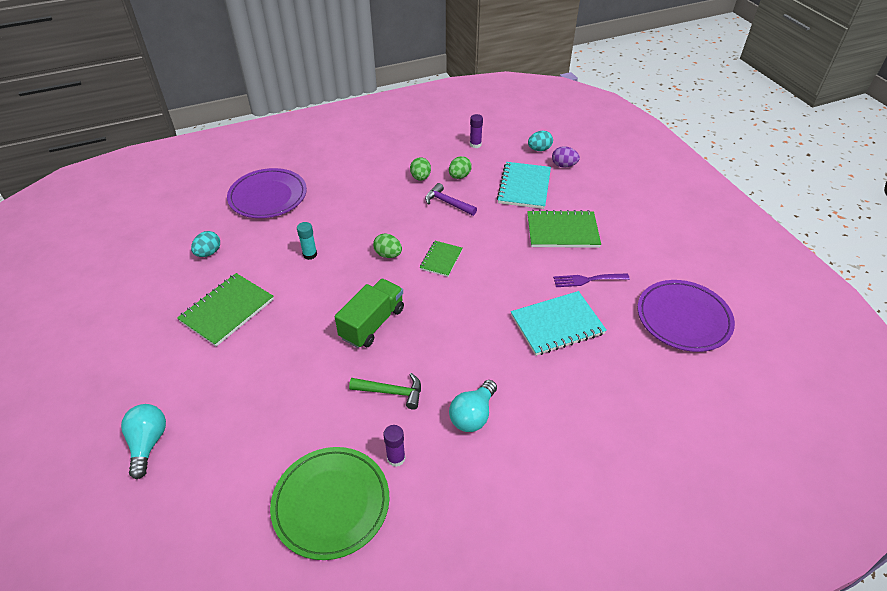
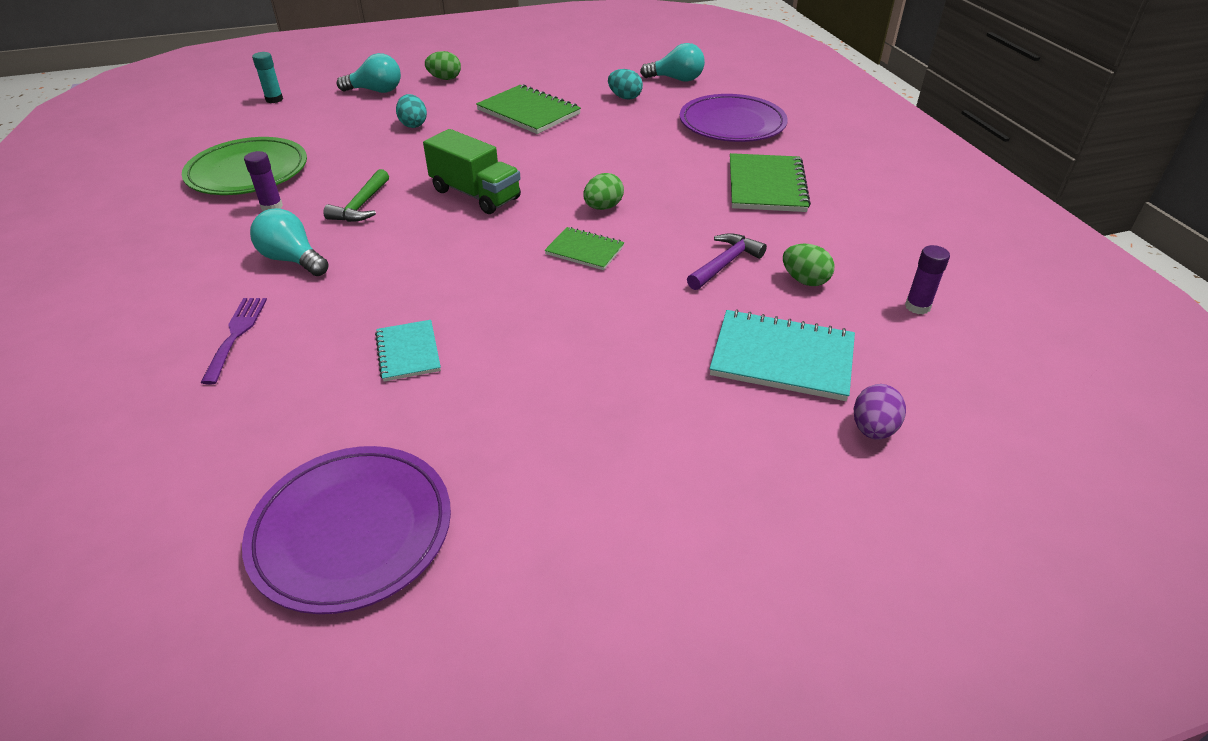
camera: 95 degrees right, 5 degrees down
(178, 224) = (676, 79): none -> turquoise light bulb
(310, 254) = (612, 153): turquoise glue stick -> turquoise glue stick (274, 99)
(420, 178) = (793, 240): green egg -> green egg (445, 79)
(539, 149) = (929, 397): turquoise egg -> turquoise egg (413, 124)
(557, 324) = (408, 352): turquoise notebook -> turquoise notebook, size x0.59
(562, 231) = (641, 393): green notebook -> green notebook (766, 185)
(587, 280) = (499, 405): purple fork -> purple fork (236, 335)

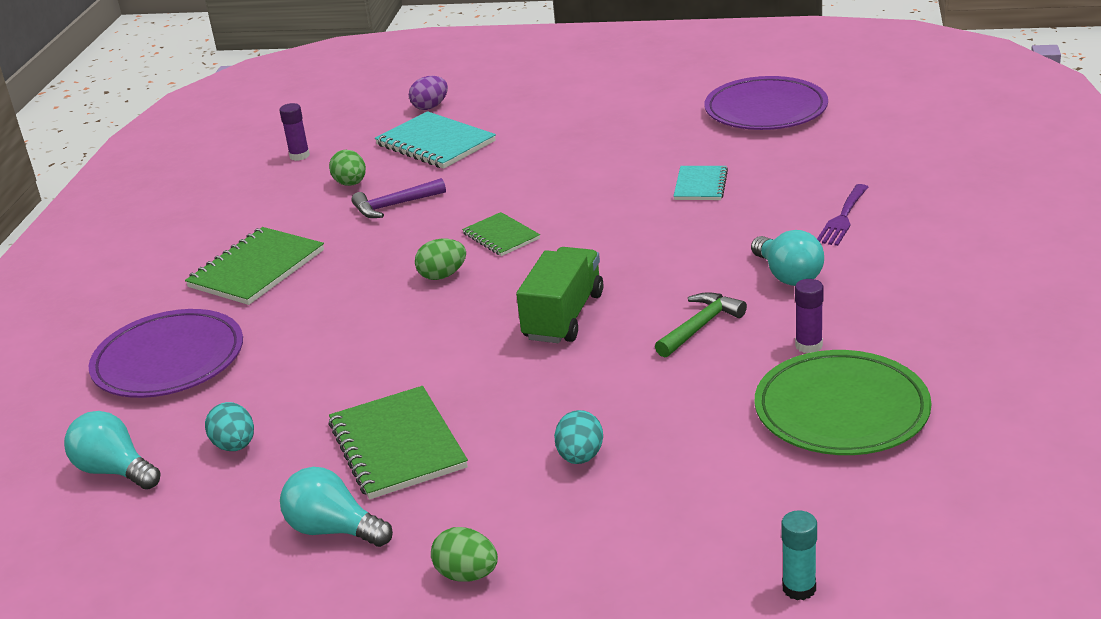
camera: 150 degrees left, 10 degrees down
(376, 91) = (606, 567): turquoise light bulb -> turquoise light bulb (333, 530)
(475, 194) = (563, 316): green truck -> green truck turned 45 degrees clockwise

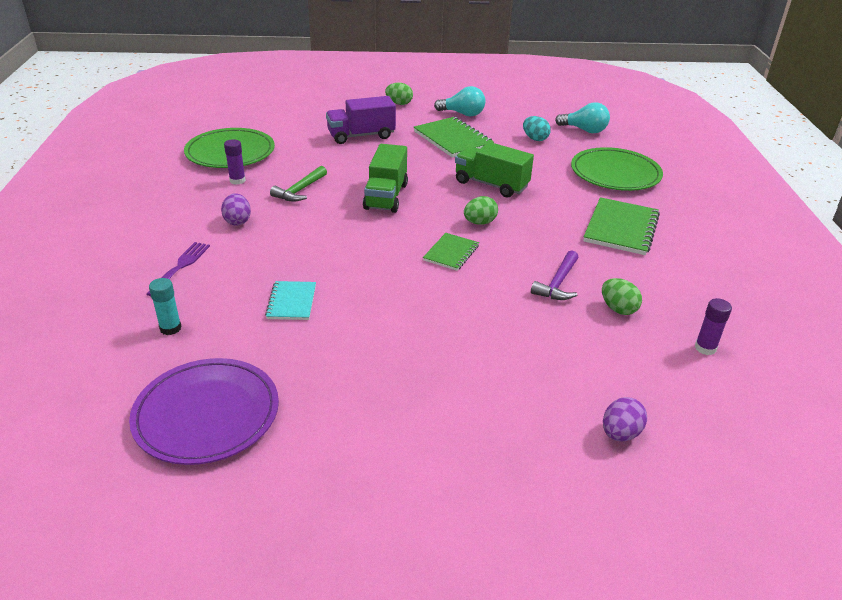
camera: 165 degrees right, 5 degrees up
(169, 360) = (615, 174): purple plate -> green plate
(387, 338) = (491, 184): none -> green truck
(394, 205) = (558, 283): purple hammer -> purple hammer turned 150 degrees clockwise
(435, 143) = (571, 364): turquoise notebook -> none
(501, 236) = (451, 253): green notebook -> green notebook turned 75 degrees clockwise
(580, 457) = (361, 136): turquoise egg -> purple truck
(788, 275) = (237, 221): turquoise light bulb -> purple egg
(799, 588) = (268, 101): turquoise glue stick -> turquoise glue stick (170, 328)

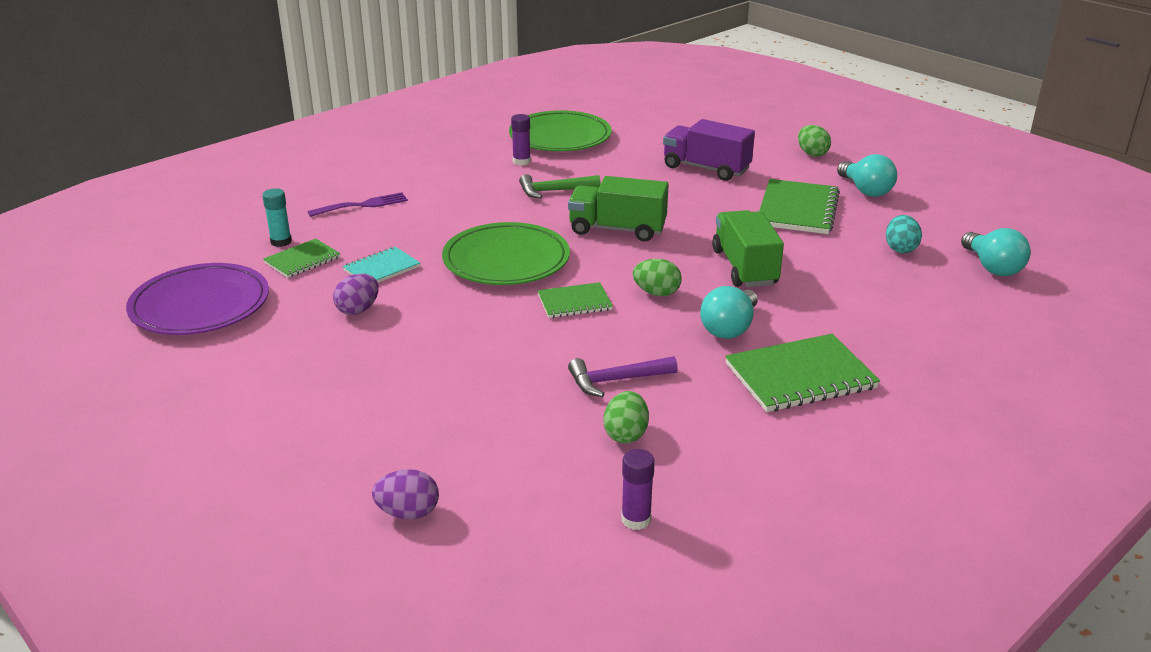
camera: 50 degrees right, 5 degrees down
(218, 331) = (302, 260): none -> green notebook
(237, 221) = (460, 192): purple egg -> purple egg (358, 310)
(386, 196) = (617, 229): green truck -> green truck turned 45 degrees clockwise
(548, 222) = (729, 328): none -> turquoise light bulb
(615, 174) = (924, 326): green plate -> green plate (506, 260)

